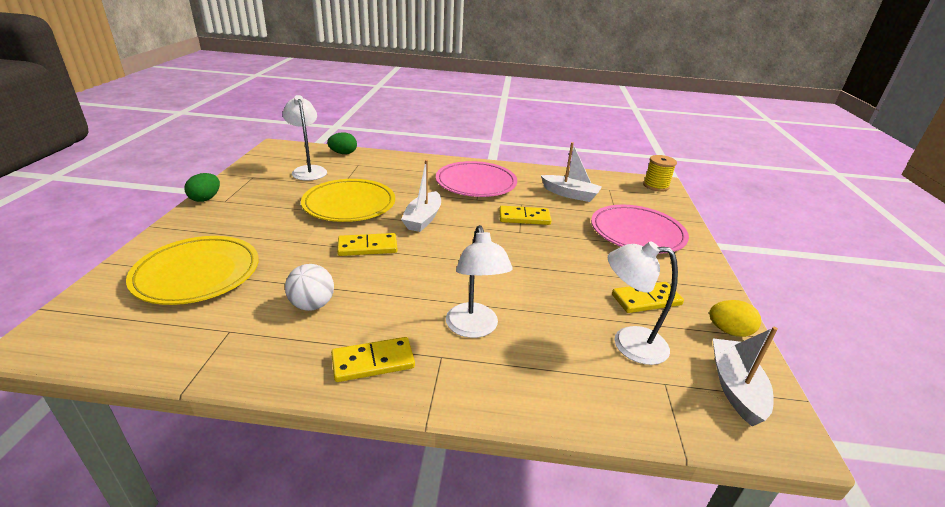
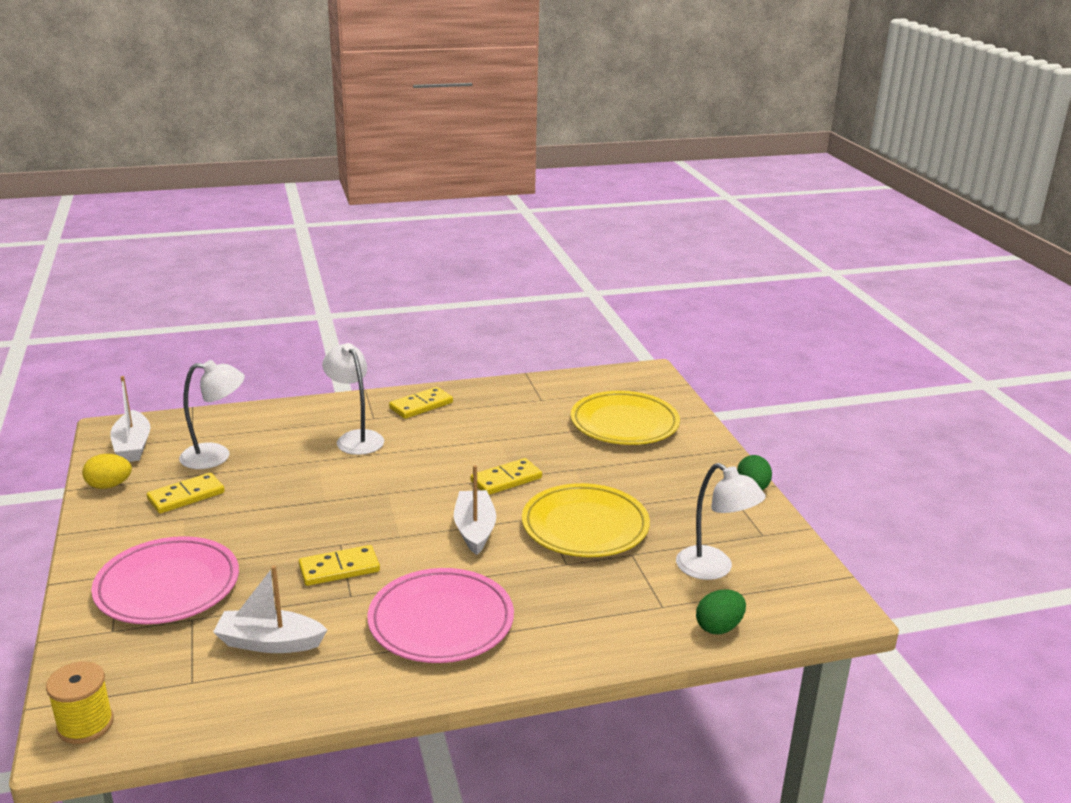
camera: 160 degrees right, 5 degrees down
(312, 305) = (501, 425): white ball -> none

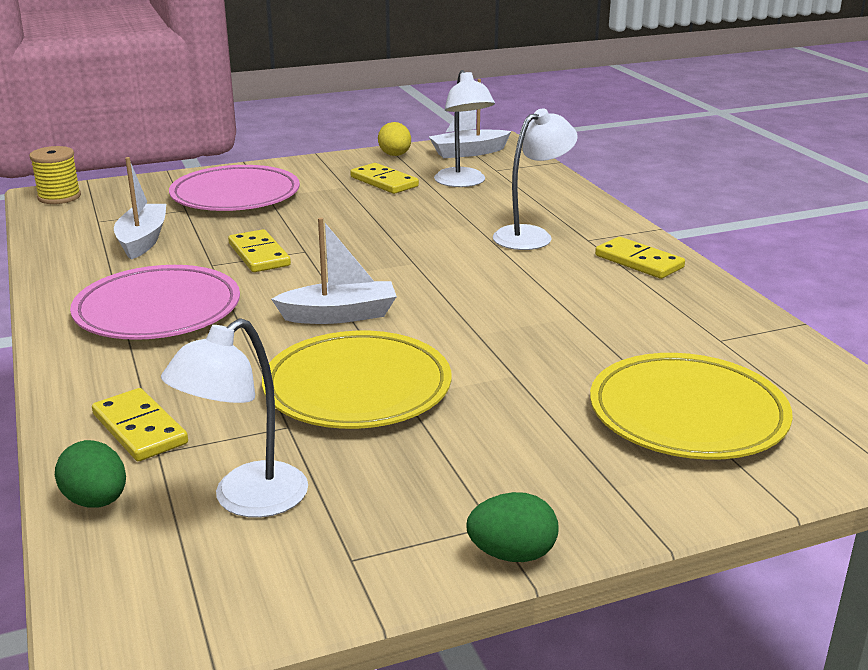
camera: 85 degrees right, 0 degrees up
(506, 480) = (465, 327): yellow domino -> yellow domino (139, 429)

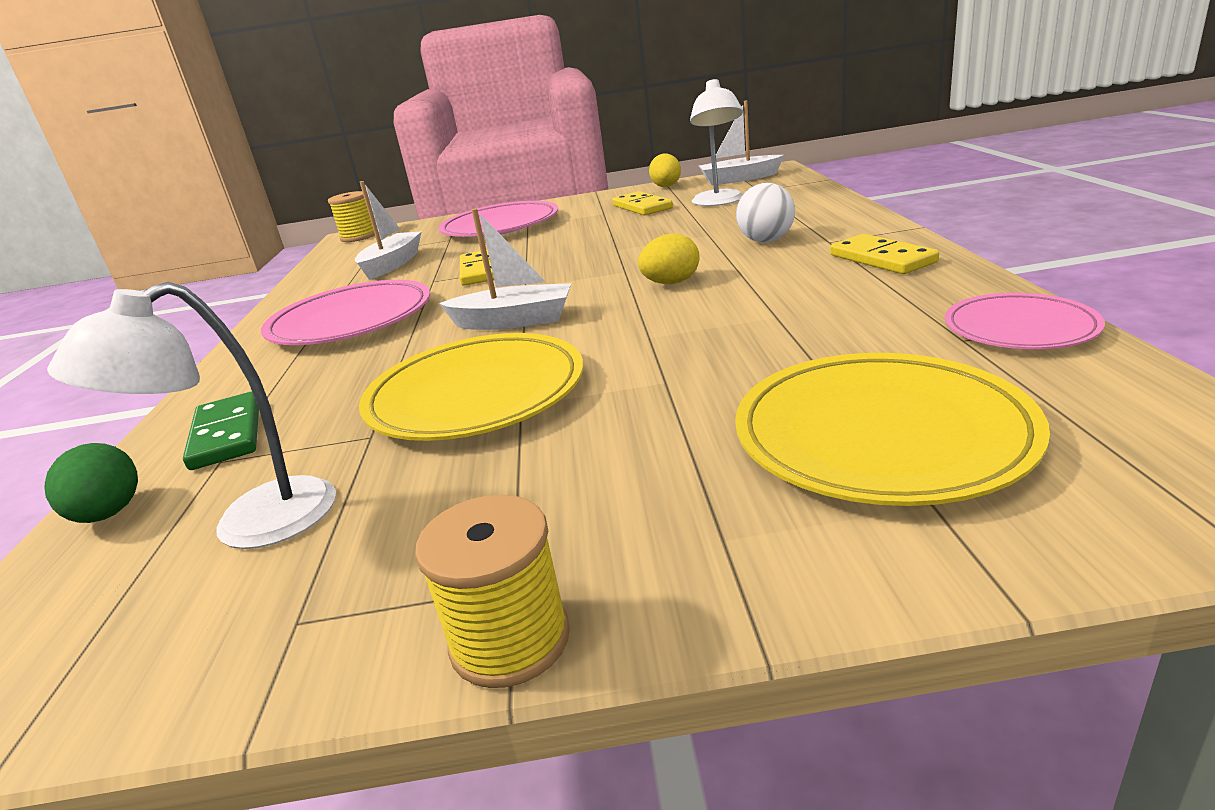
camera: 20 degrees right, 0 degrees up
(139, 429) = (227, 435): yellow domino -> green domino
(467, 279) = (671, 283): none -> yellow egg
(512, 554) = (510, 640): green egg -> yellow spool
(531, 235) = (766, 241): white lamp -> white ball
(756, 331) = (1019, 328): none -> pink plate

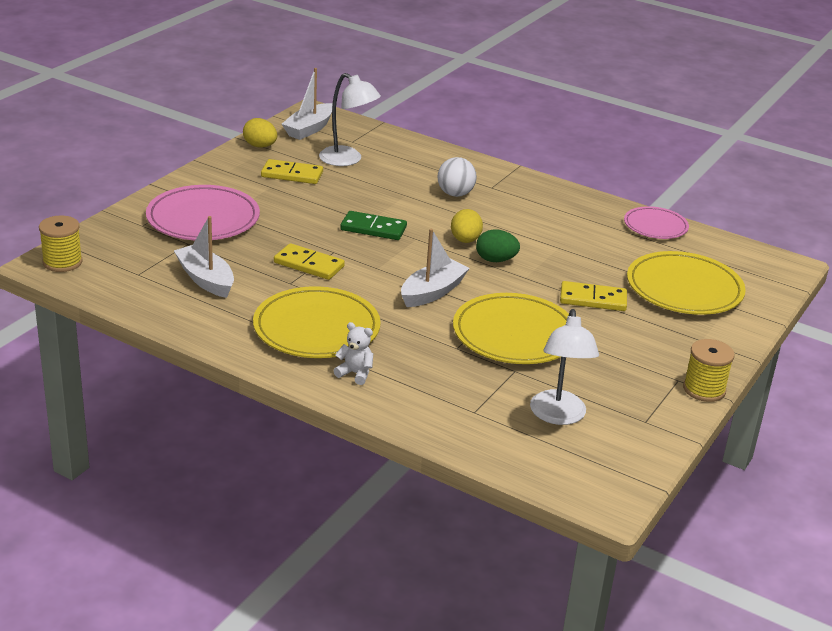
camera: 60 degrees left, 5 degrees up
(109, 514) = (489, 448): green egg -> green egg (495, 260)
(227, 435) = (442, 404): green domino -> green domino (373, 228)
(267, 369) = (355, 373): none -> white teddy bear
(351, 320) = (316, 328): pink plate -> yellow plate
(882, 259) = (541, 196): yellow domino -> yellow domino (593, 299)

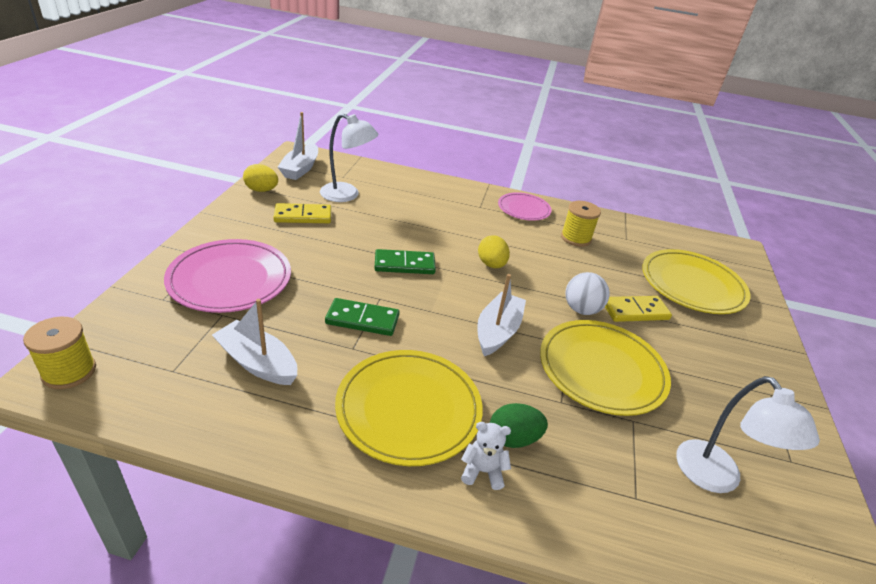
camera: 20 degrees left, 5 degrees up
(309, 264) = (362, 319): yellow domino -> green domino
(455, 194) = (455, 217): white ball -> white ball (581, 309)
(495, 260) = (529, 282): green egg -> green egg (513, 438)
(655, 226) = (624, 226): pink plate -> pink plate (523, 209)
(704, 389) = (799, 401): yellow spool -> yellow spool (575, 238)

